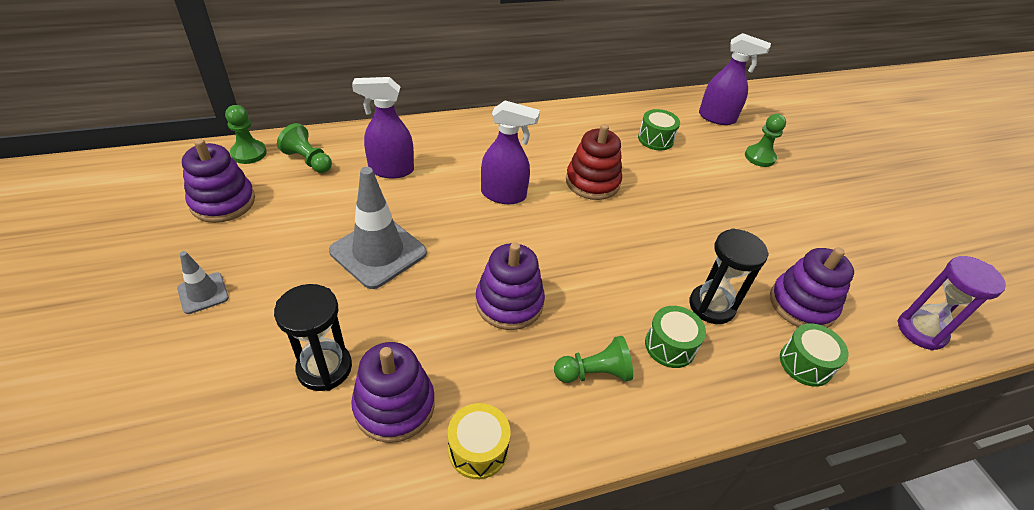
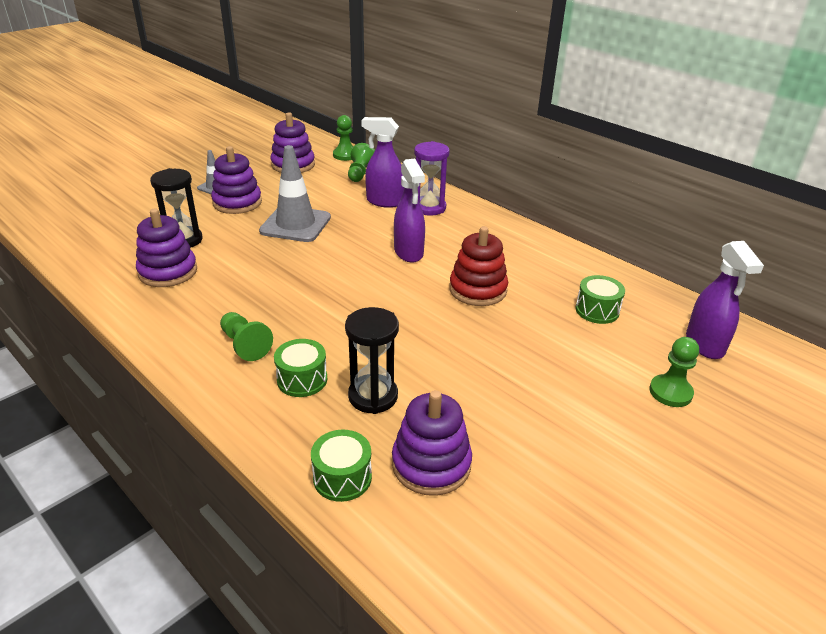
camera: 65 degrees right, 10 degrees down
(390, 170) = (384, 202): purple spray bottle -> purple spray bottle turned 45 degrees counterclockwise
(478, 449) = (149, 312): yellow drum -> none
(509, 303) = (289, 288): purple stacking toy -> purple stacking toy (237, 203)
(921, 331) = (478, 589): purple hourglass -> purple hourglass (429, 208)

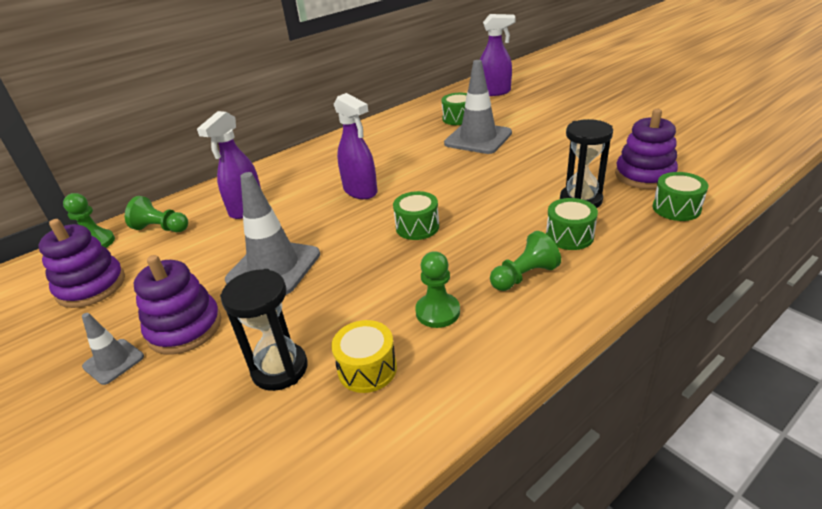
camera: 80 degrees left, 0 degrees up
(168, 272) = (367, 369): purple stacking toy -> yellow drum
(338, 286) = (417, 227): none -> green drum
(409, 253) = (360, 191): purple spray bottle -> purple spray bottle turned 60 degrees clockwise
(429, 208) = (273, 182): purple hourglass -> none
(478, 290) = (428, 159): red stacking toy -> none
(535, 325) = (478, 138): none -> grey traffic cone
(670, 392) = (544, 104): green pawn -> green pawn (437, 312)

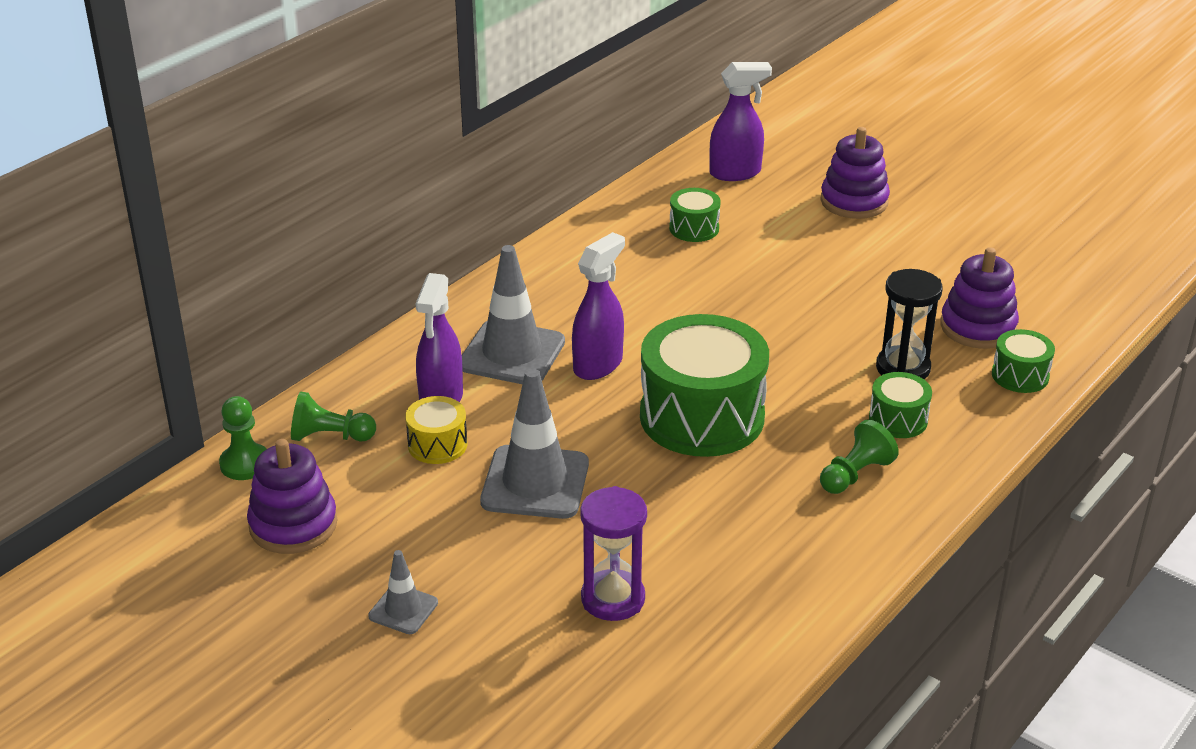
camera: 15 degrees left, 0 degrees up
(185, 328) = (466, 565): purple stacking toy -> purple stacking toy (854, 201)
(280, 369) = (613, 599): black hourglass -> purple hourglass
(360, 191) = (598, 365): purple spray bottle -> purple spray bottle turned 90 degrees counterclockwise
(367, 369) = (712, 590): yellow drum -> yellow drum (437, 445)
(417, 227) = (702, 416): green drum -> green drum, size x2.14
(437, 312) = (768, 523): green pawn -> none
(478, 138) = (737, 268): grey traffic cone -> grey traffic cone (512, 353)

